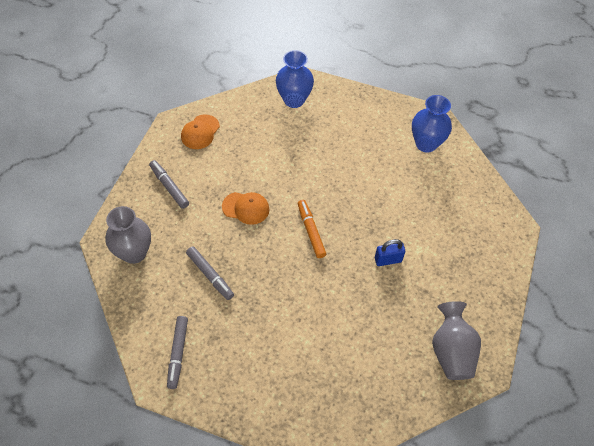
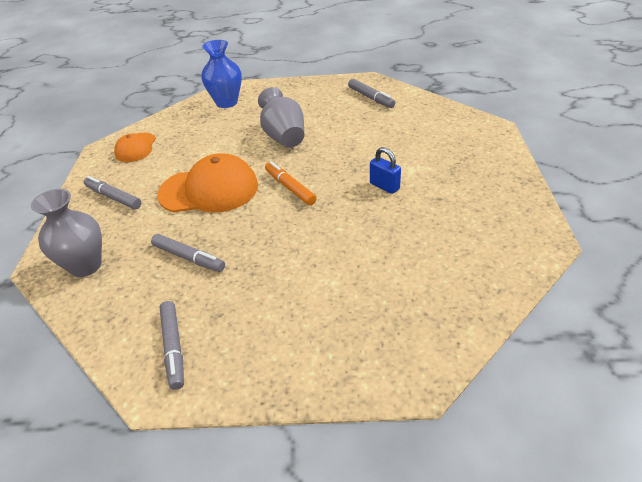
camera: 15 degrees left, 15 degrees down
(246, 208) = (209, 190): orange cap -> orange cap, size x1.78
(388, 260) = (384, 186): blue padlock -> blue padlock turned 75 degrees clockwise
(426, 144) = (371, 98): blue vase -> grey marker
(451, 351) = (499, 238): grey vase -> grey vase (284, 137)

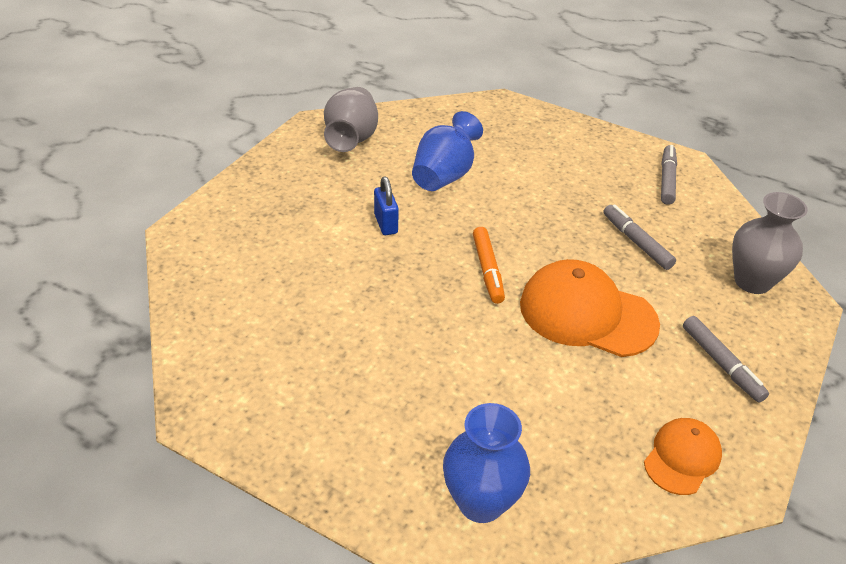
camera: 155 degrees left, 0 degrees up
(284, 137) = (439, 355): grey vase -> grey vase (351, 139)
(371, 98) = (245, 368): grey marker -> none
(383, 244) = (444, 175): none -> blue vase

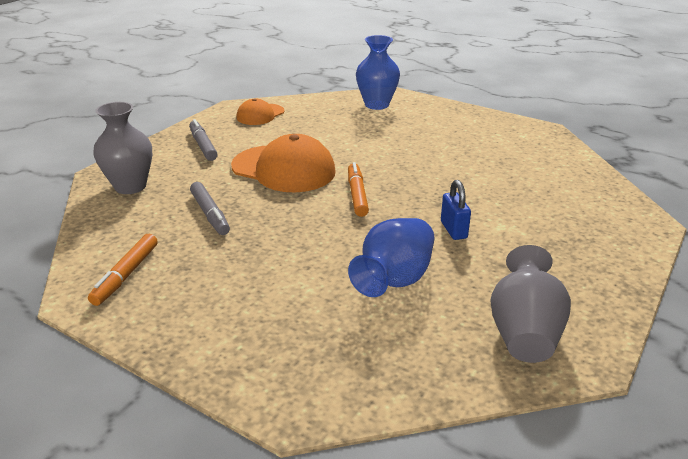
camera: 175 degrees left, 10 degrees down
(667, 180) = (126, 275): grey marker -> orange marker

